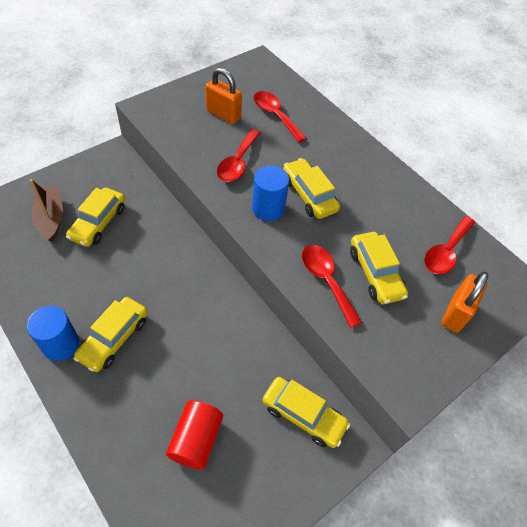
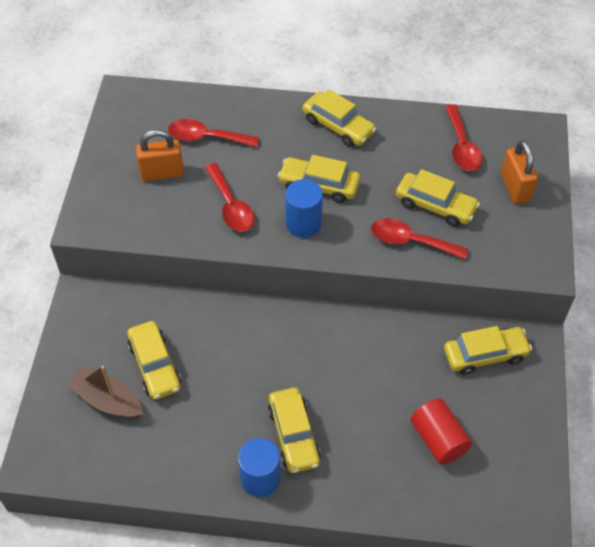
camera: 40 degrees left, 0 degrees up
(368, 171) = (338, 126): none -> yellow car

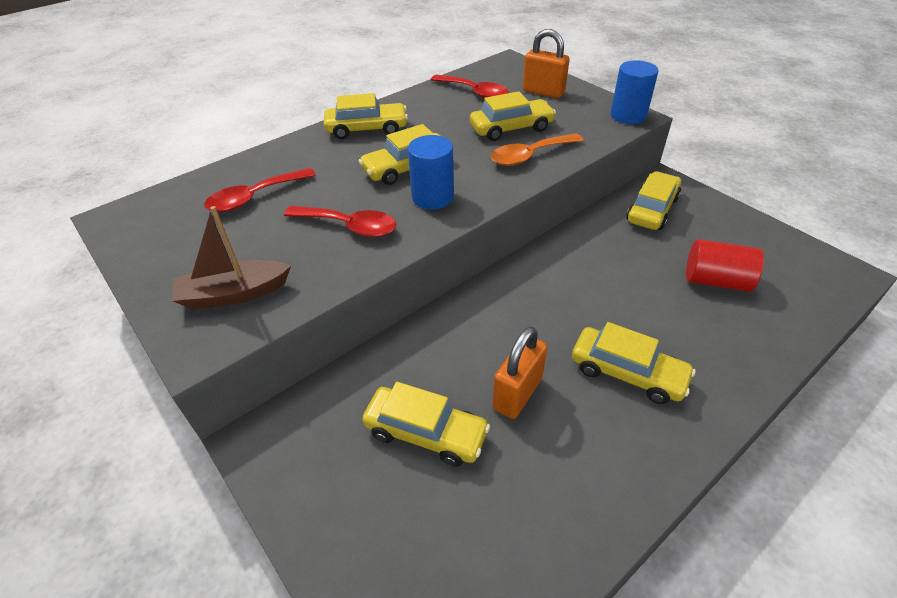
camera: 45 degrees left, 10 degrees down
(107, 400) = (420, 515): brown boat -> brown boat (234, 294)
(162, 173) = (242, 247): orange padlock -> orange padlock (517, 393)
(260, 478) = (660, 435): blue cylinder -> blue cylinder (628, 115)
(410, 241) = (529, 156): red spoon -> orange spoon

